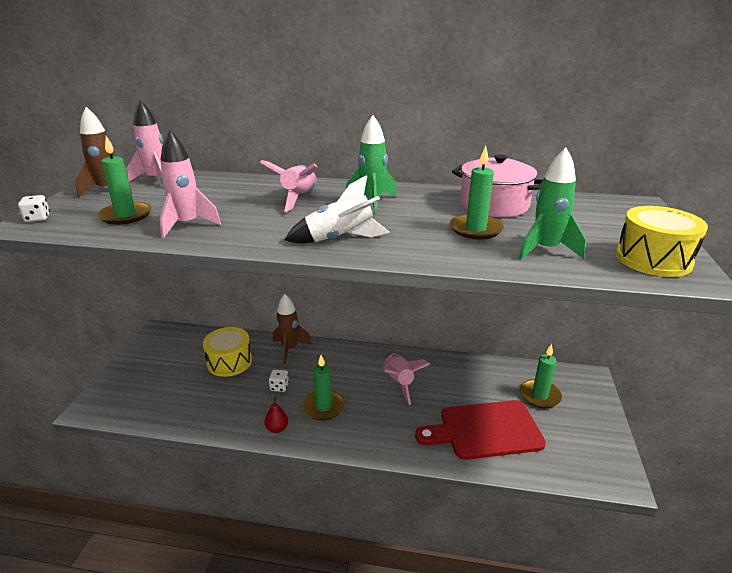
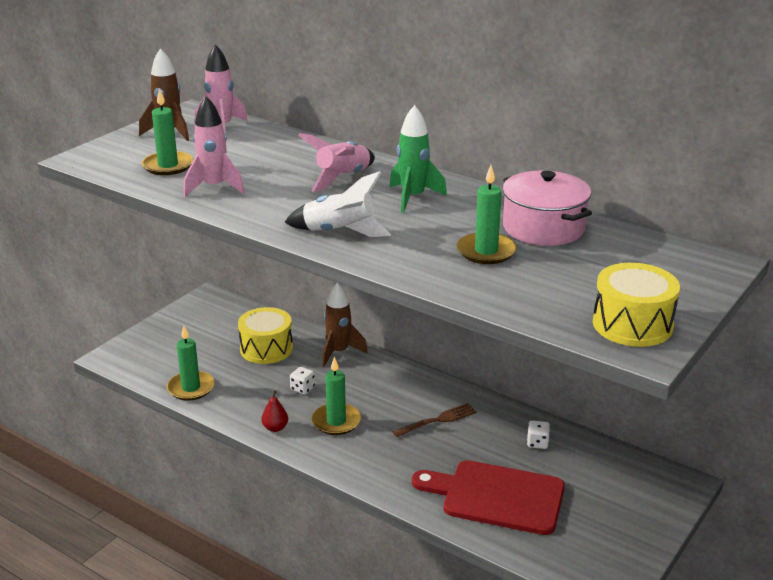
camera: 25 degrees right, 0 degrees up
(38, 218) = (94, 154): white dice -> white dice (537, 443)
(399, 382) = (437, 420): pink rocket -> brown fork
(539, 396) = (596, 483): green candle -> green candle (191, 388)
(545, 250) = (530, 289): green rocket -> none

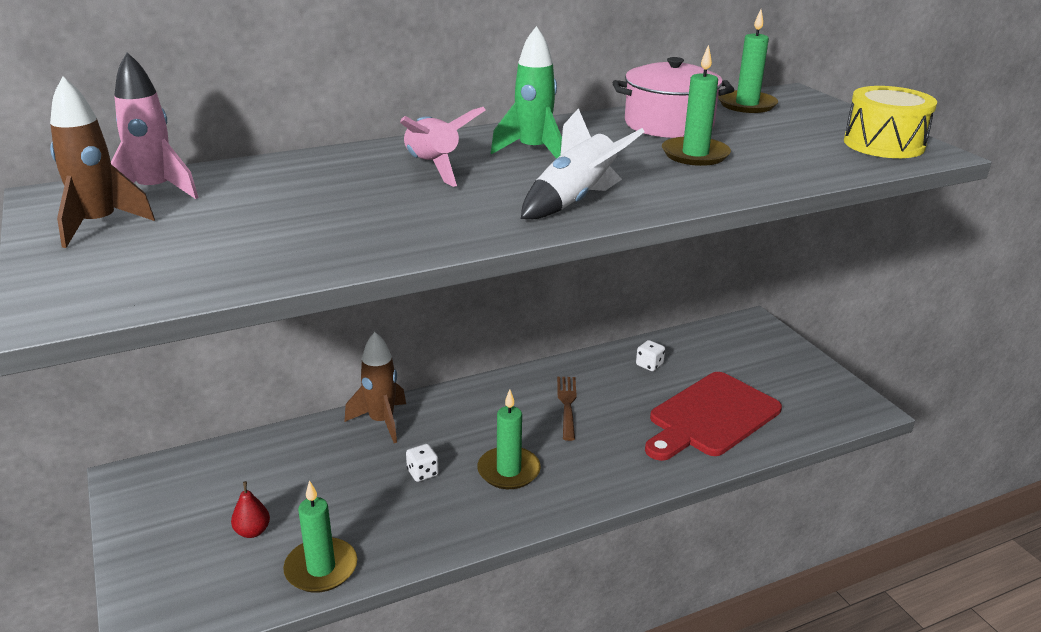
camera: 60 degrees left, 0 degrees up
(168, 166) = (218, 250): green candle -> green candle (747, 105)
(214, 187) = (344, 237): pink rocket -> none
(266, 348) = (310, 472): yellow drum -> none
(275, 428) = (478, 521): red pear -> red pear (252, 531)

